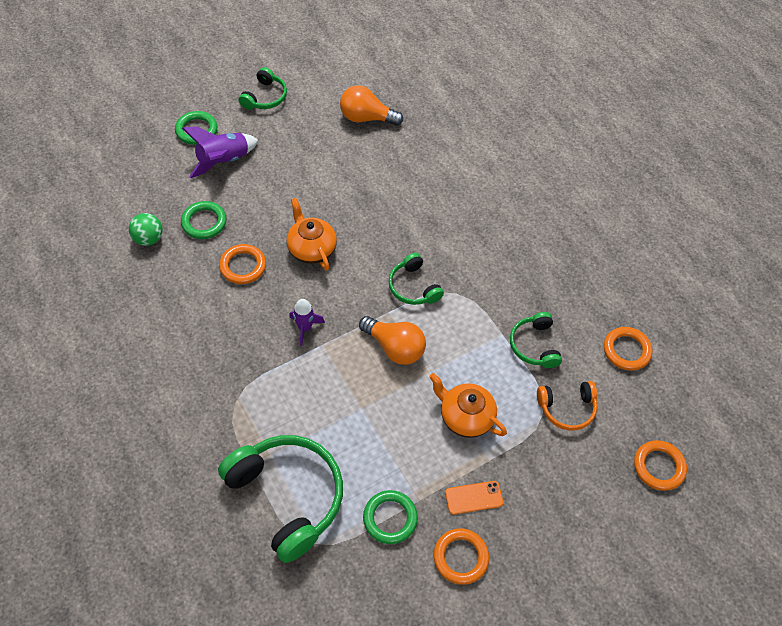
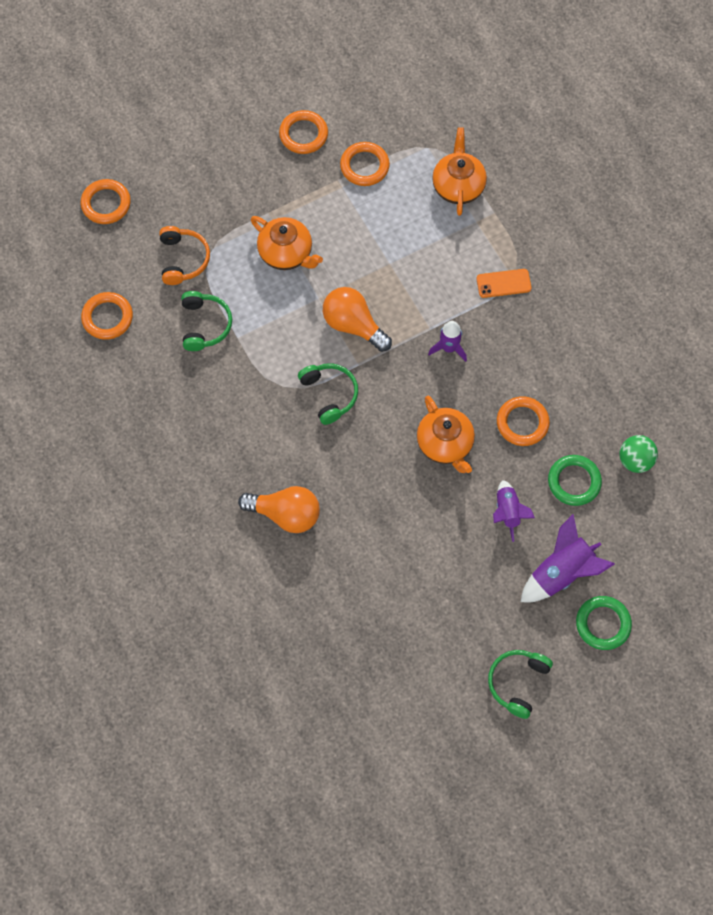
camera: 175 degrees left, 10 degrees up
(262, 200) = (507, 512): none -> purple rocket
(287, 496) = (458, 186): green headphones -> orange teapot
(366, 118) = (378, 644): orange light bulb -> orange light bulb (285, 514)
(390, 518) = (364, 166): green ring -> orange ring
(474, 497) = (286, 181): orange phone -> orange phone (503, 283)
(567, 408) = (183, 259): orange headphones -> orange headphones turned 90 degrees clockwise

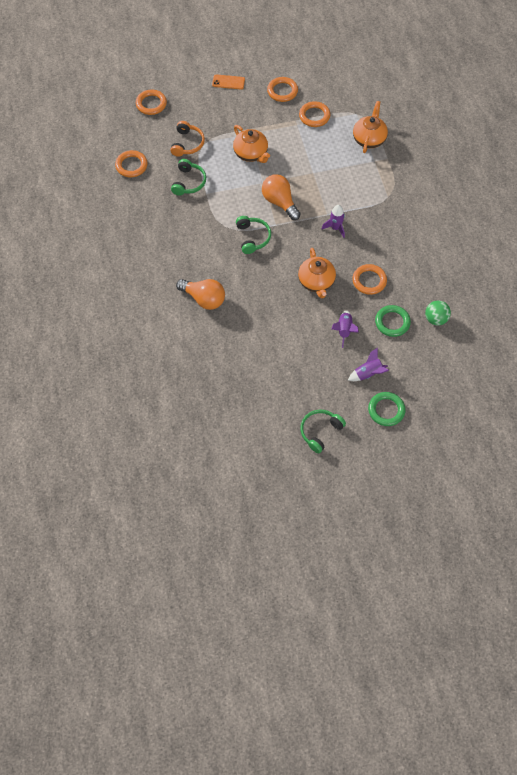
camera: 15 degrees right, 5 degrees down
(503, 283) = (381, 199): orange phone -> orange phone (228, 82)
(561, 572) = (368, 373): purple rocket -> purple rocket, size x0.65

